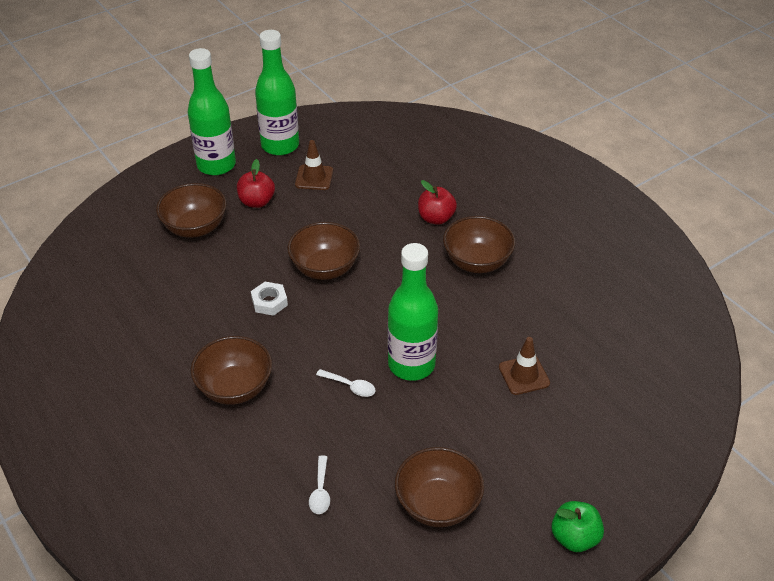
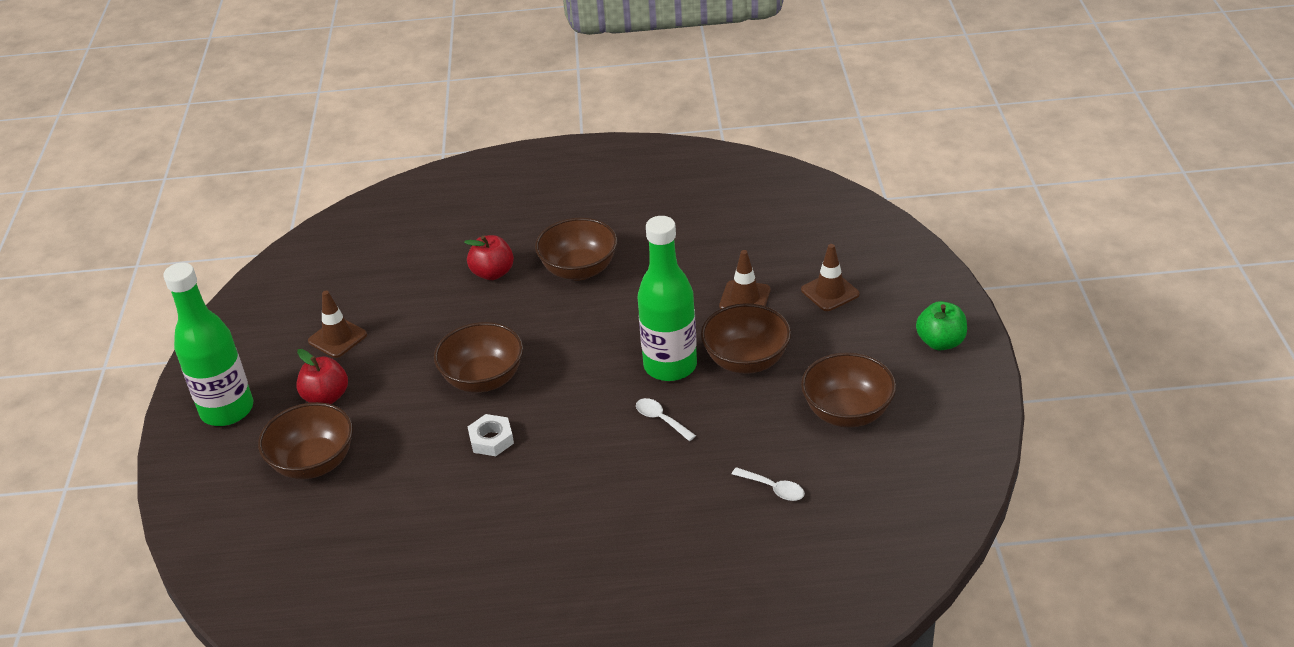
camera: 55 degrees left, 5 degrees down
(235, 388) = (589, 509): brown bowl -> brown bowl (746, 361)
(280, 145) = (254, 346): green bottle -> none
(350, 386) = (661, 419): white spoon -> white spoon turned 105 degrees counterclockwise
(576, 429) = (830, 292): none -> brown traffic cone

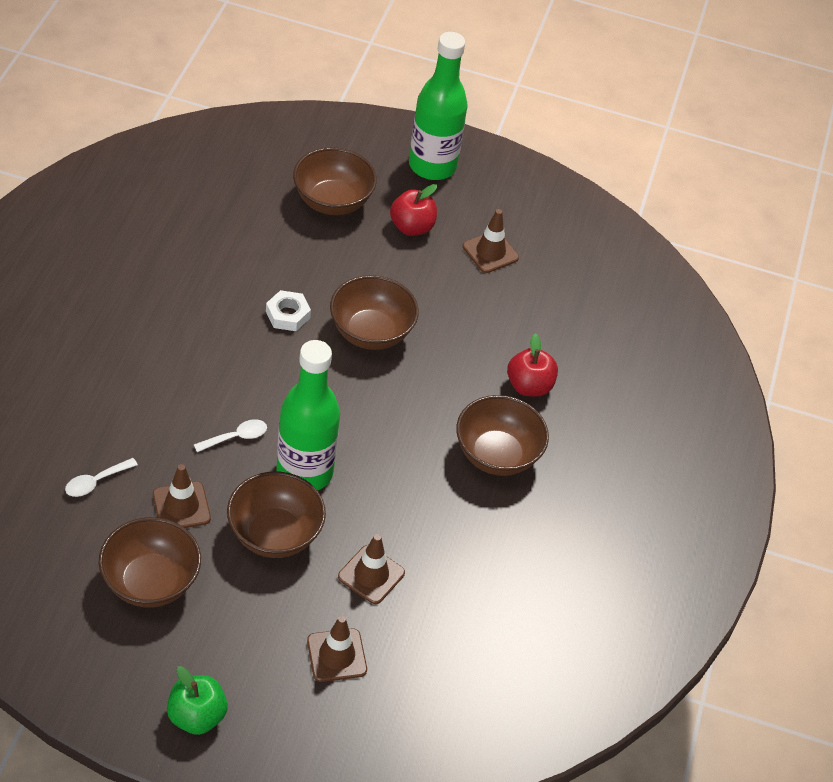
camera: 100 degrees right, 10 degrees up
(759, 424) = (181, 506): none -> brown traffic cone

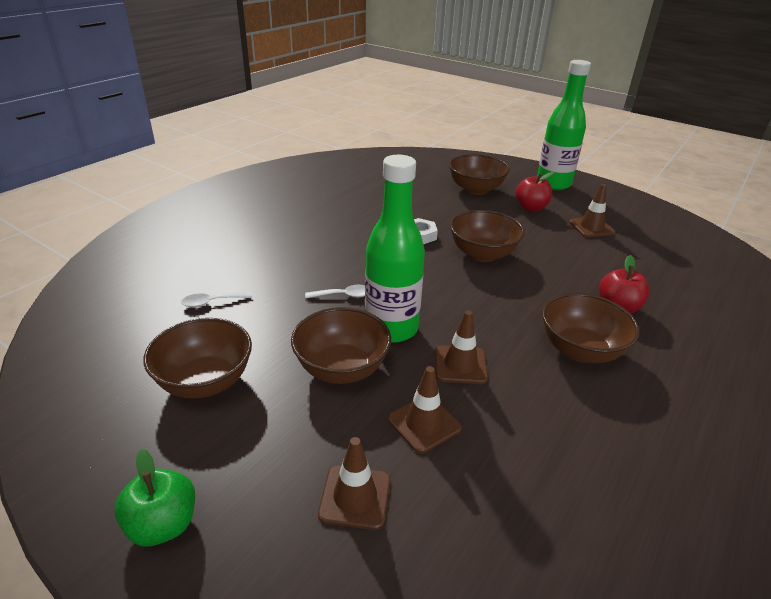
camera: 25 degrees right, 15 degrees down
(181, 506) = (270, 331): brown traffic cone -> brown traffic cone (460, 365)

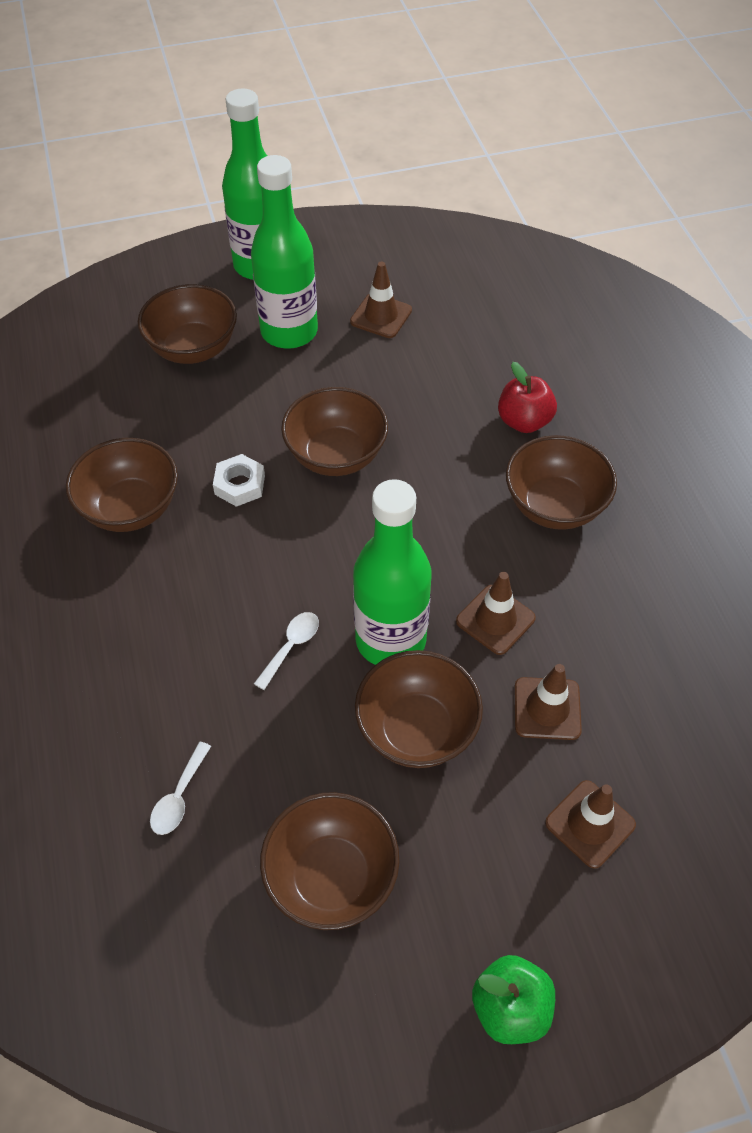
camera: 50 degrees left, 20 degrees up
(363, 214) = (130, 508): none -> brown bowl
(531, 208) = (289, 332): red apple -> green bottle

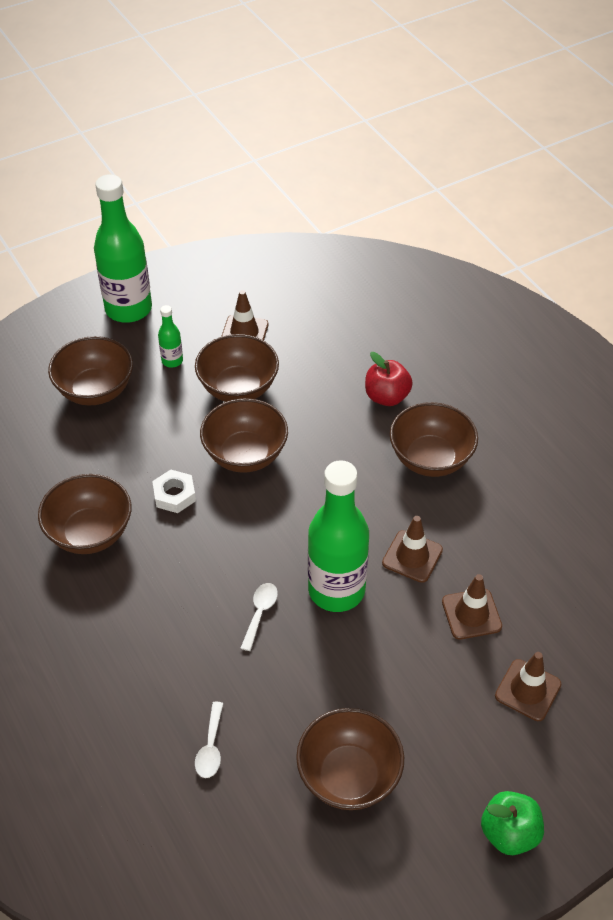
camera: 15 degrees left, 5 degrees down
(289, 332) = (172, 361): green bottle -> green bottle, size x0.44
(416, 729) = (378, 653): brown bowl -> brown bowl (238, 388)

